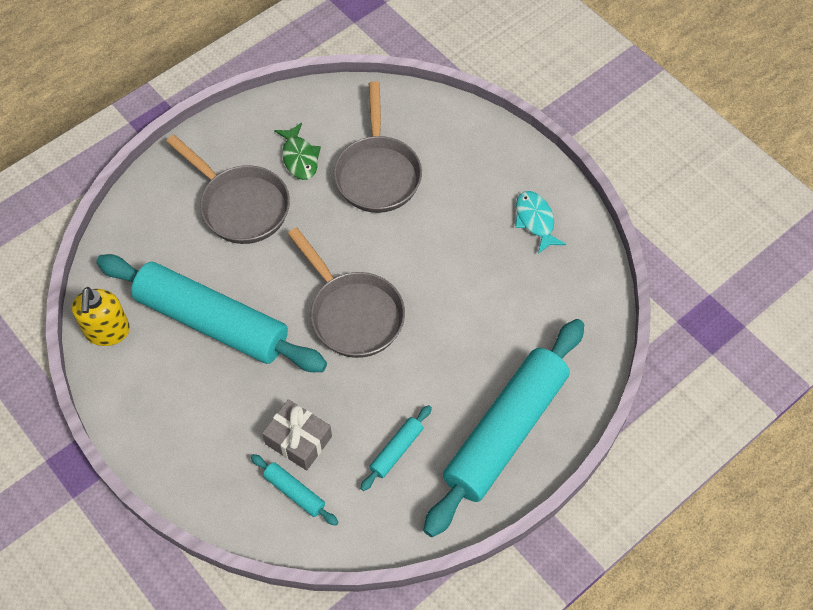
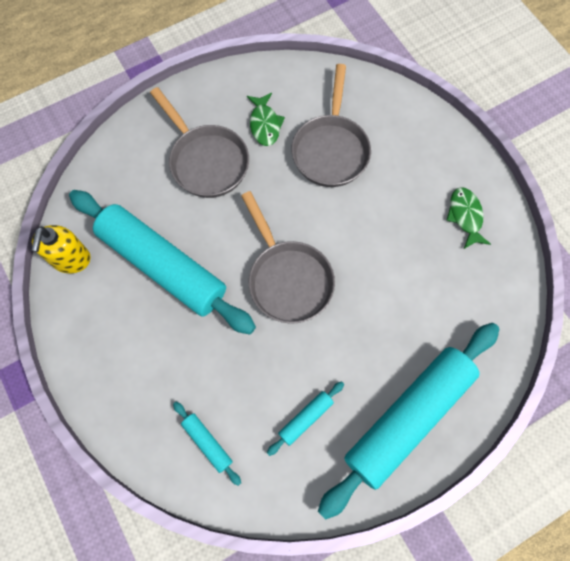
camera: 10 degrees right, 10 degrees up
(298, 440) = (219, 392): grey gift -> none
(535, 221) = (465, 216): turquoise fish -> green fish

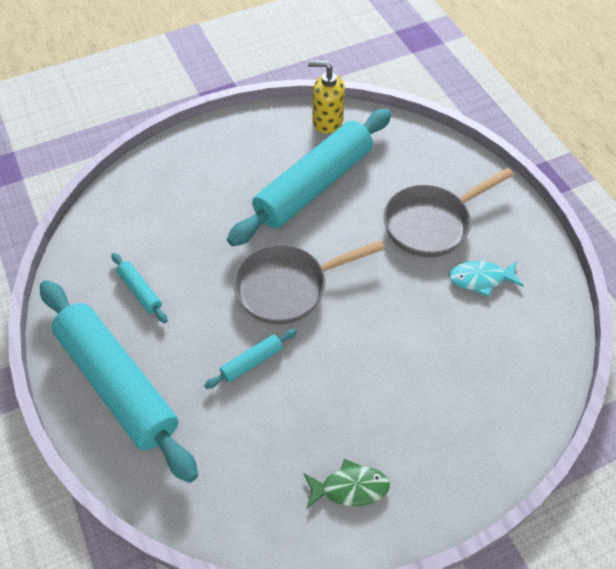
camera: 95 degrees right, 15 degrees down
(207, 443) = (137, 214): turquoise rolling pin -> turquoise rolling pin (252, 362)
(265, 124) = (480, 279): green fish -> turquoise fish
(331, 149) = (448, 343): grey pan -> none

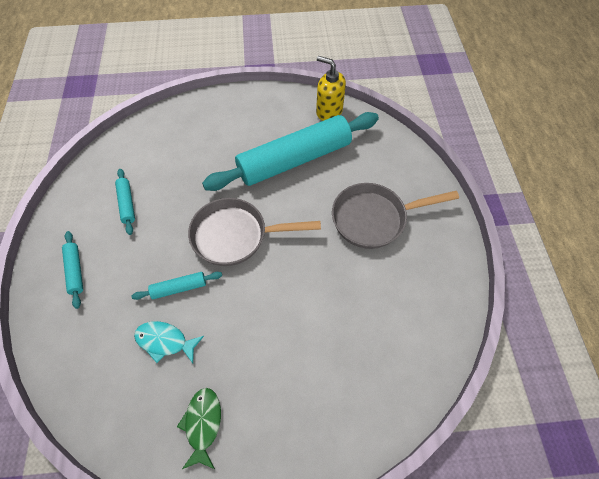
camera: 20 degrees right, 5 degrees up
(118, 383) = (75, 271): turquoise rolling pin -> turquoise rolling pin, size x0.40
(350, 487) = (203, 424): green fish -> green fish turned 105 degrees counterclockwise
(480, 279) = (394, 279): turquoise fish -> turquoise fish (165, 341)

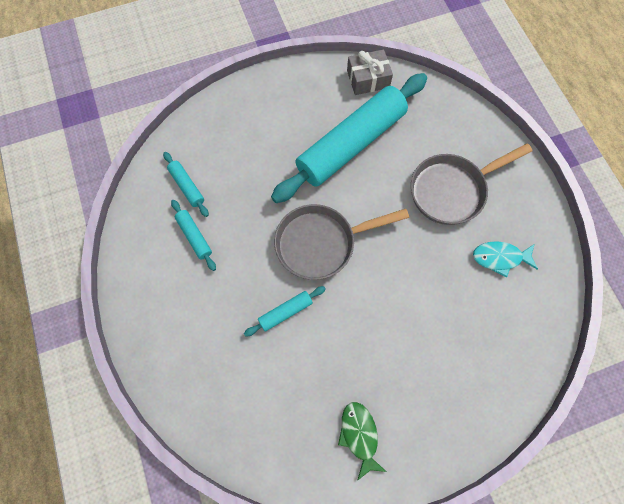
camera: 15 degrees left, 10 degrees up
(75, 271) = (172, 322): turquoise rolling pin -> turquoise rolling pin (187, 186)
(165, 341) = (293, 369): turquoise fish -> turquoise fish (500, 258)
(329, 111) = (368, 79): yellow soap dispenser -> grey gift

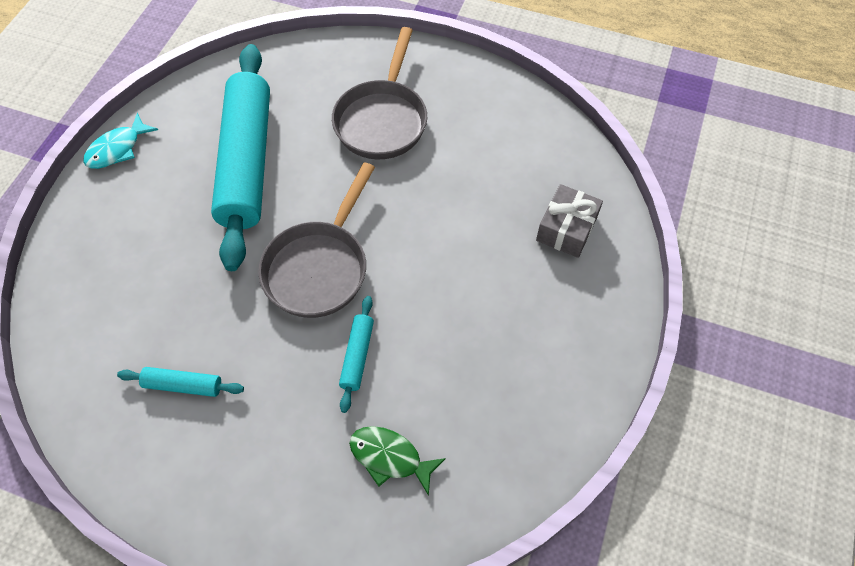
camera: 50 degrees left, 10 degrees down
(187, 186) = (117, 349): turquoise rolling pin -> none
(359, 435) = (541, 382): green fish -> green fish (390, 457)
(368, 79) = (197, 96): grey gift -> grey gift (566, 229)
(500, 258) = (482, 135): turquoise fish -> turquoise fish (117, 149)

